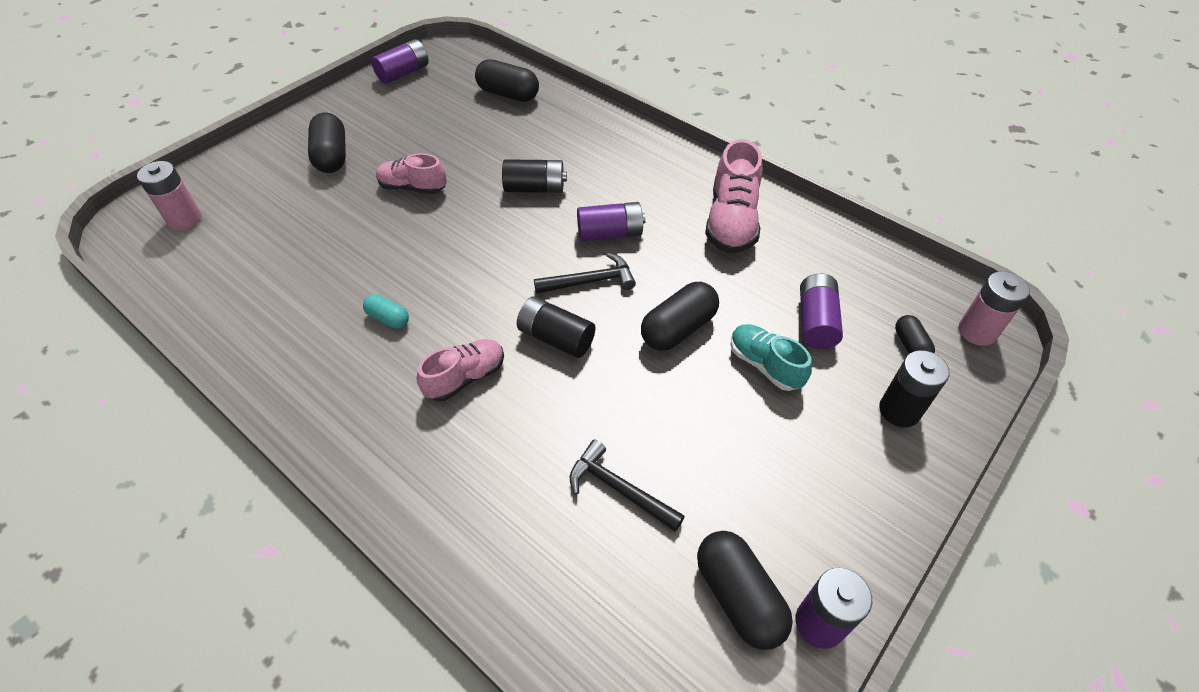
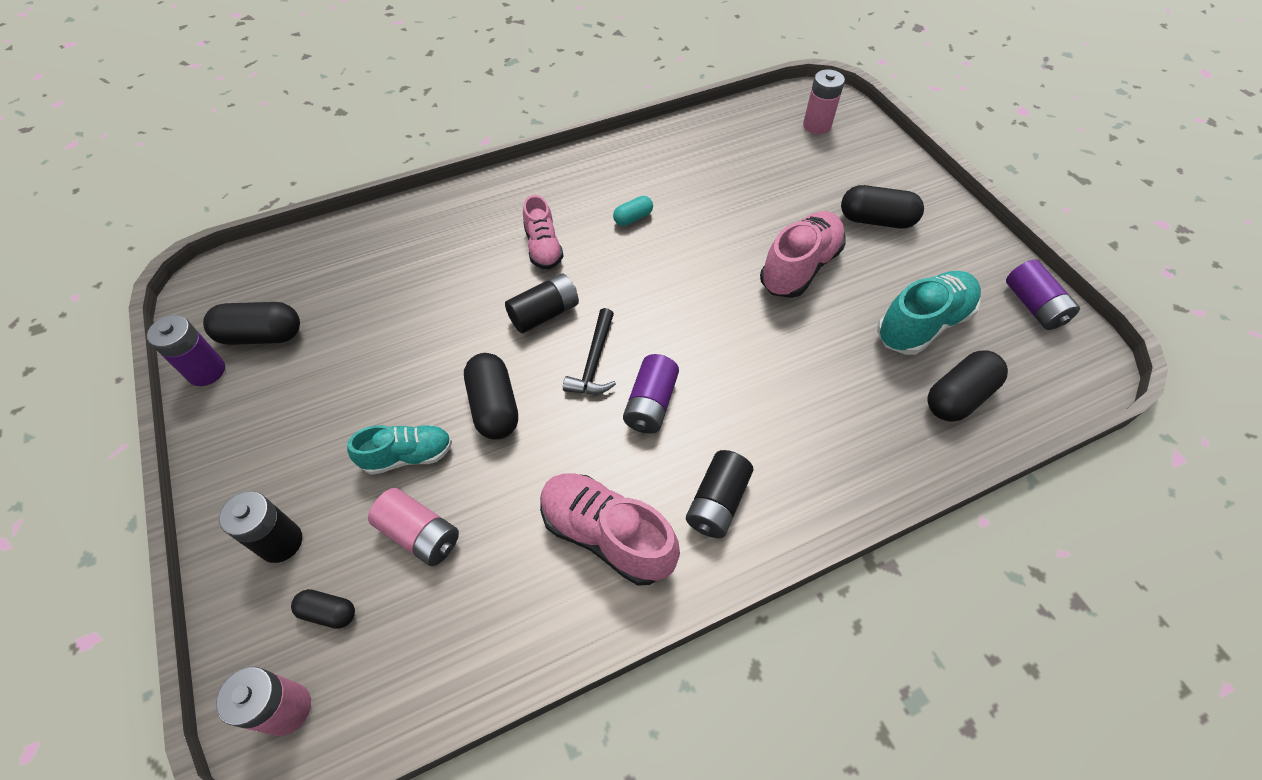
camera: 115 degrees right, 5 degrees up
(413, 188) = (799, 267): pink shoe -> pink shoe, size x1.55
(448, 117) = (922, 324): none -> turquoise shoe
(535, 188) = (755, 364): black battery -> black battery (717, 502)
(619, 489) = (385, 303): black hammer -> none
(815, 322) = (420, 534): purple battery -> pink battery

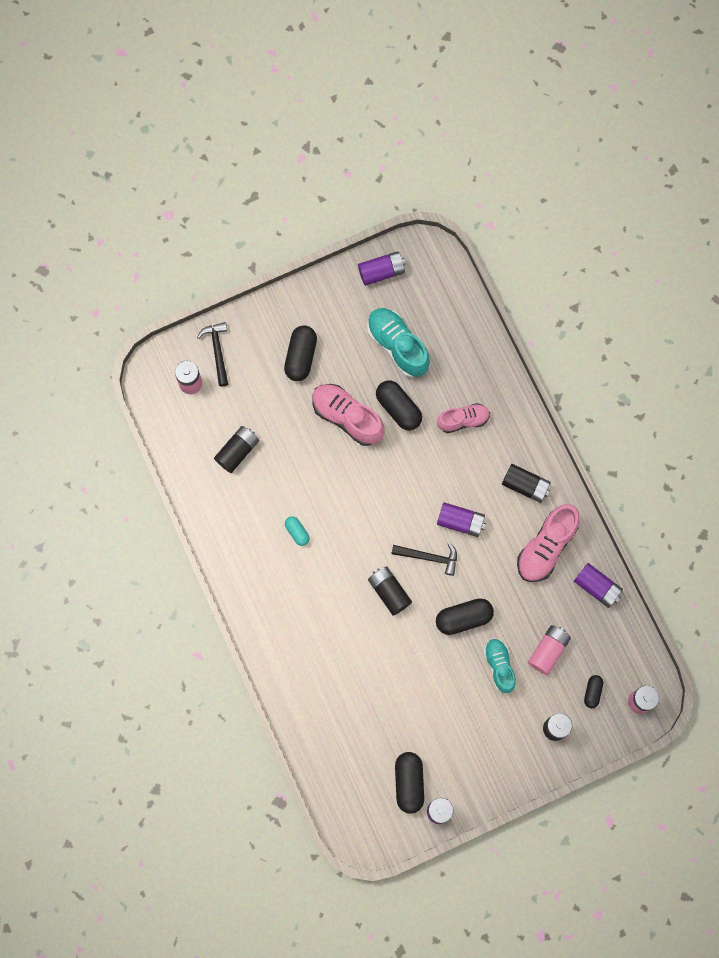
camera: 90 degrees left, 20 degrees up
(526, 627) = (597, 587): none -> purple battery
(543, 247) = (327, 597): pink shoe -> pink shoe (463, 420)
(736, 164) = (237, 451): none -> black battery
(863, 146) = (217, 351): none -> black hammer
(958, 397) = (453, 337): black capsule -> black capsule (398, 408)

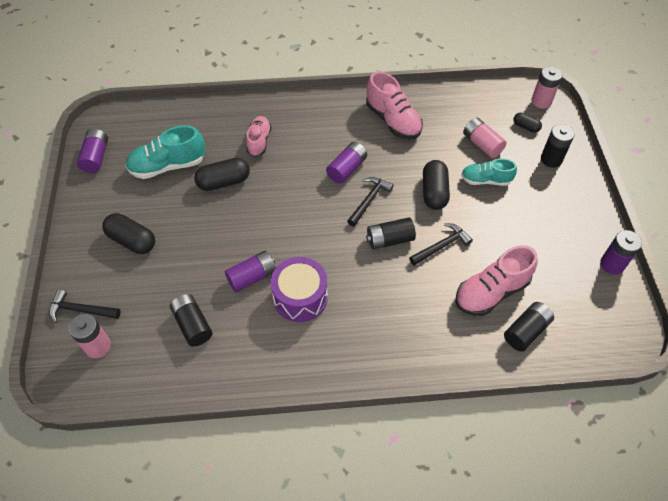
camera: 70 degrees left, 20 degrees down
(297, 532) = (300, 297): turquoise capsule -> purple drum
(347, 417) = (210, 222): pink shoe -> pink shoe (491, 292)
(400, 643) = (441, 246): none -> black hammer
(409, 783) = (580, 280): black capsule -> none
(525, 485) = (335, 118): black battery -> black battery (526, 331)
(597, 587) = (438, 100): purple battery -> purple battery (252, 277)

